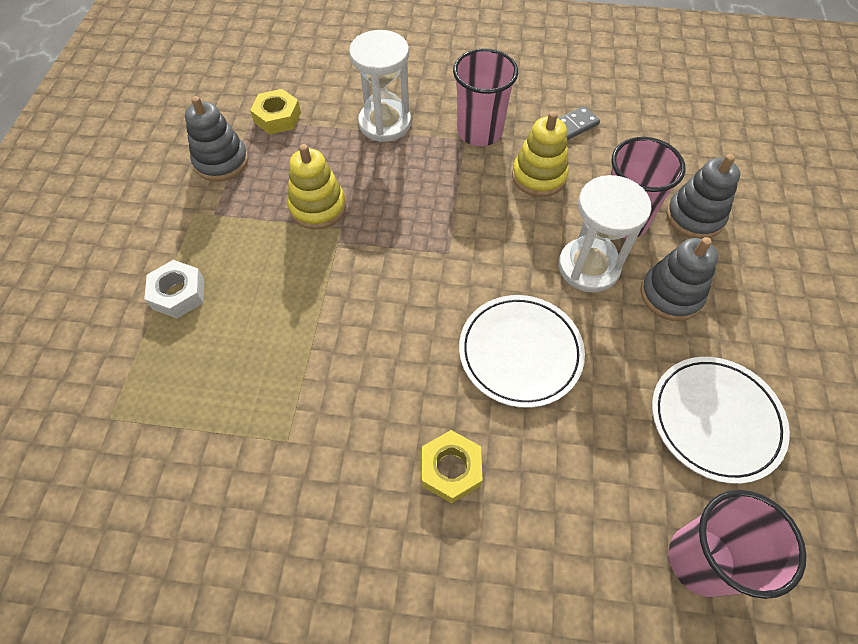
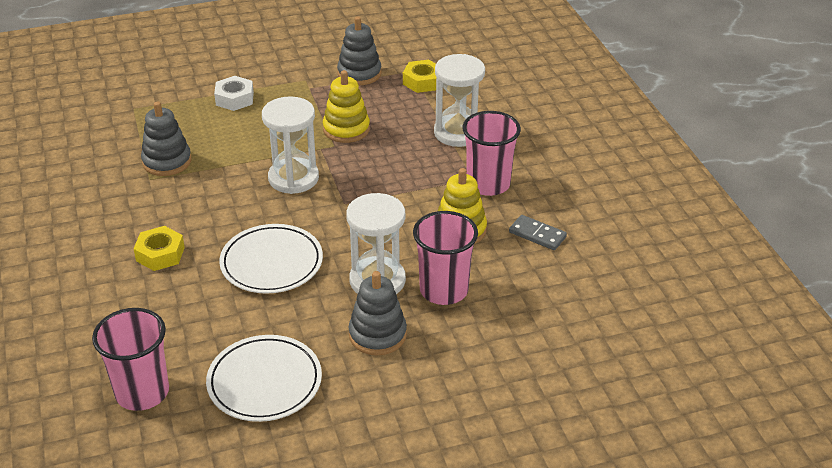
camera: 65 degrees right, 20 degrees down
(378, 284) = (293, 178): none -> white hourglass
(694, 217) = (479, 334): grey stacking toy -> grey stacking toy (167, 161)

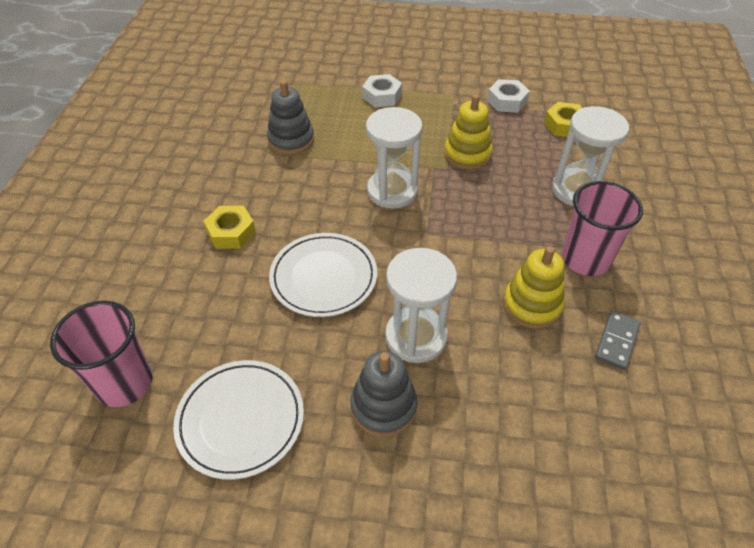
camera: 25 degrees right, 10 degrees up
(359, 73) = (507, 101): grey stacking toy -> white nut
(444, 290) = (481, 376): pink cup -> none
(537, 234) = (617, 341): grey domino -> grey domino turned 60 degrees clockwise

